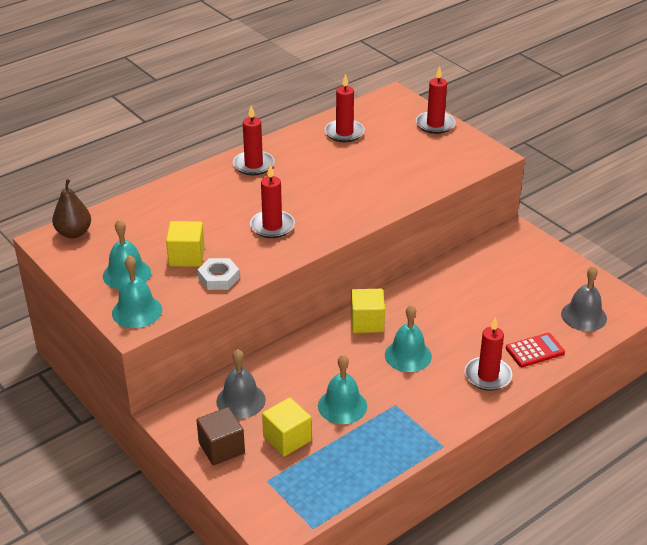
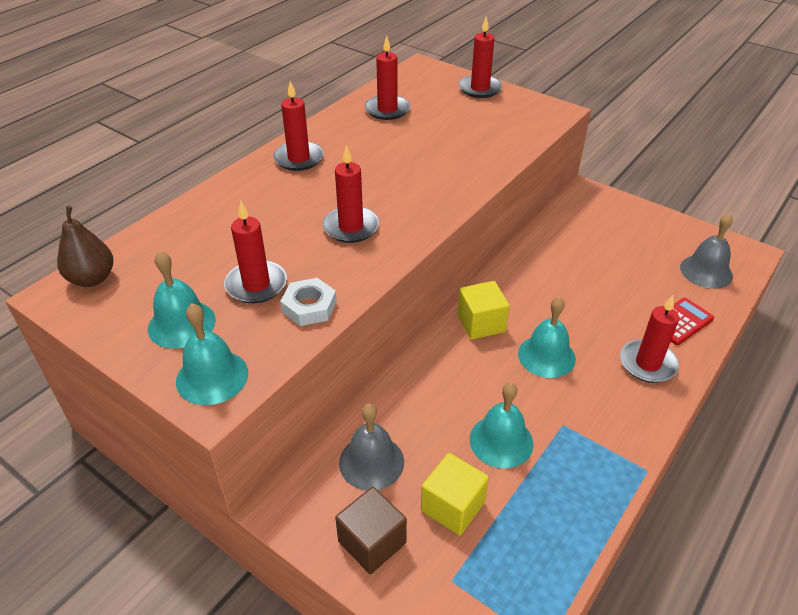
camera: 15 degrees left, 5 degrees up
(187, 256) = (256, 285): yellow cube -> red candle

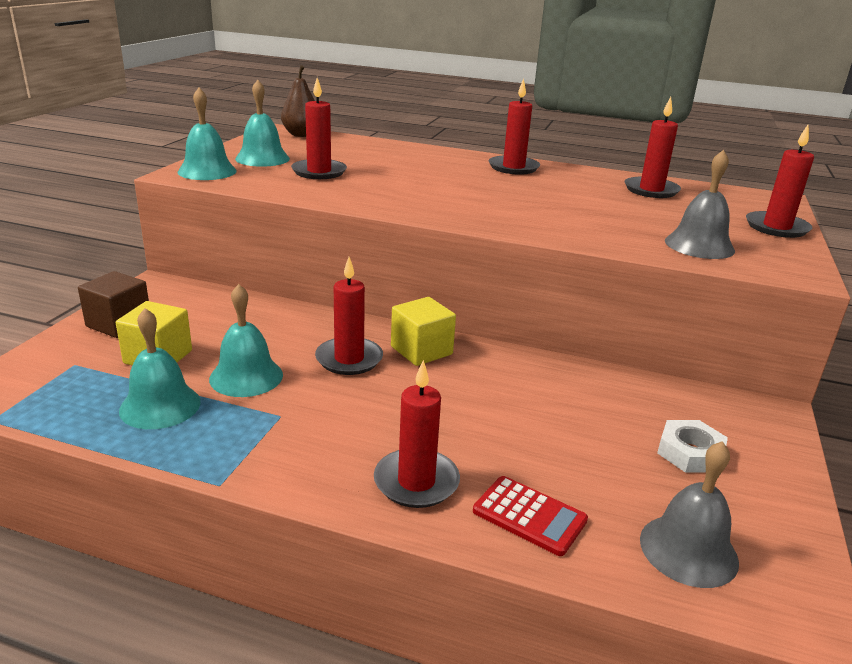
camera: 70 degrees right, 15 degrees down
(309, 307) = (299, 189): white nut -> white nut (690, 452)
(351, 227) = (423, 192): red candle -> red candle (349, 359)
(371, 462) = (207, 313): grey bell -> grey bell (699, 245)
(546, 356) = (390, 397): turquoise bell -> turquoise bell (160, 406)

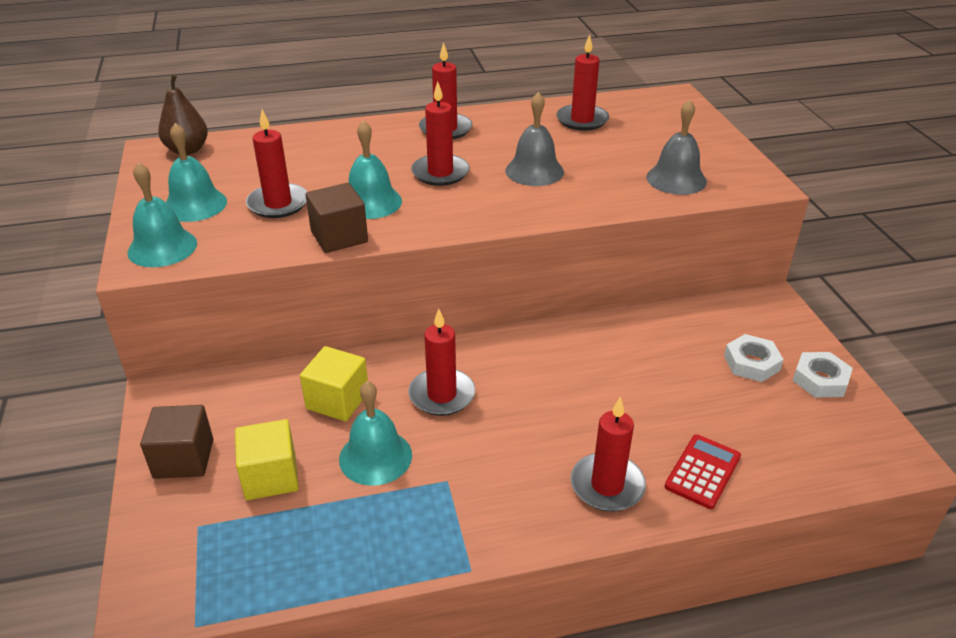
camera: 30 degrees left, 10 degrees up
(160, 406) = (335, 526): turquoise bell -> turquoise bell (371, 202)
(335, 198) = (339, 237): none -> brown cube
(421, 350) = (490, 357): yellow cube -> yellow cube (337, 400)
(529, 516) = (702, 471): red calculator -> red calculator turned 60 degrees counterclockwise
(688, 550) = (810, 444): grey bell -> grey bell (534, 171)
(765, 499) = (820, 380): none -> white nut
(776, 227) = (706, 135): red candle -> red candle (440, 173)

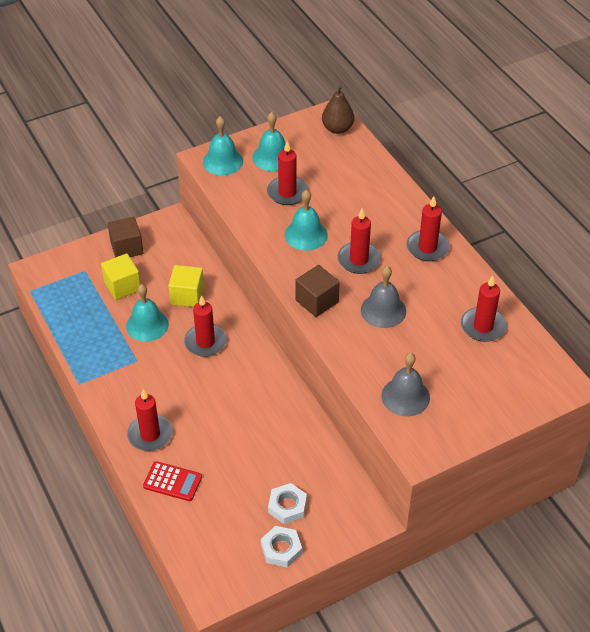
camera: 75 degrees right, 10 degrees up
(339, 237) = (259, 231): brown cube -> brown cube (317, 301)

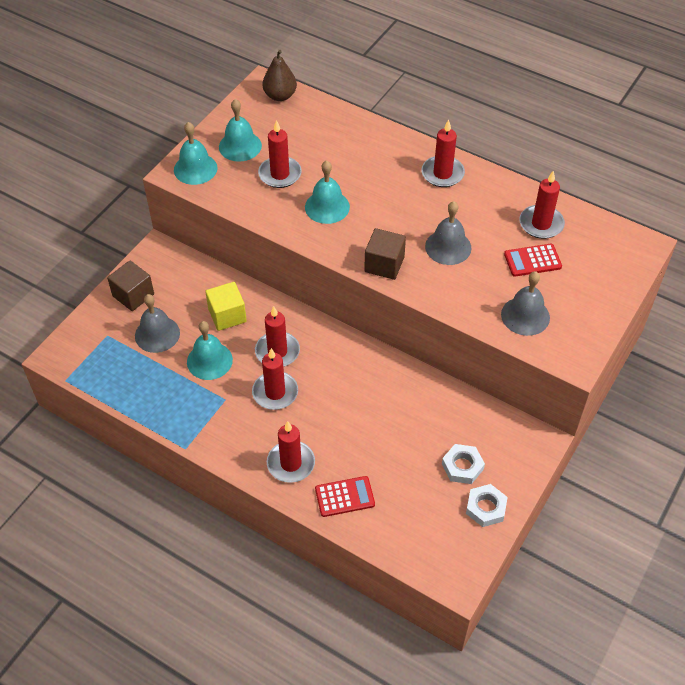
camera: 30 degrees left, 5 degrees up
(122, 286) = (157, 334): yellow cube -> grey bell
(359, 260) = (392, 210): red candle -> red candle (275, 392)
(449, 354) = (532, 260): none -> red calculator

